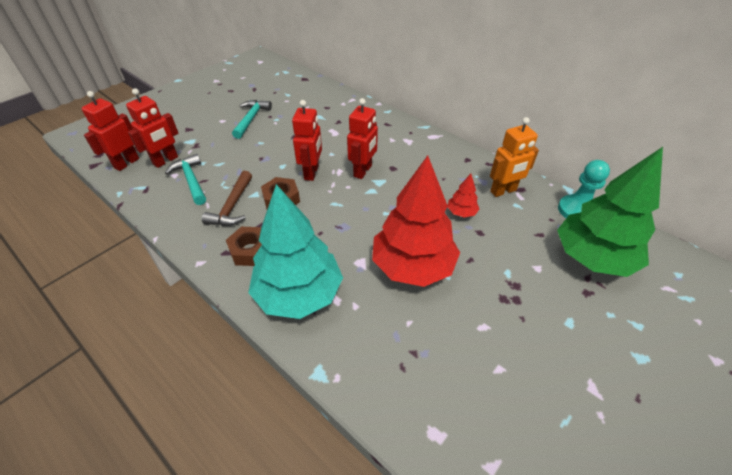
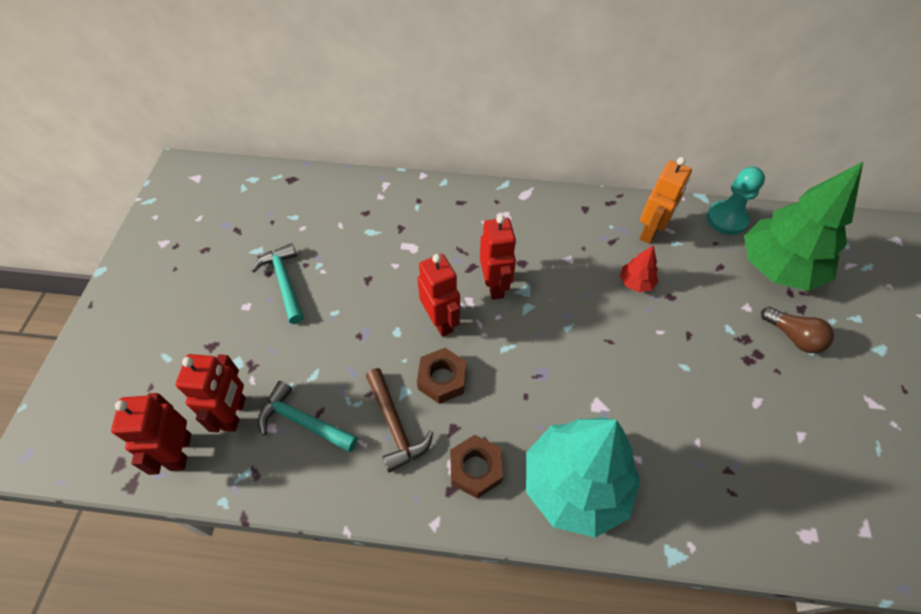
camera: 35 degrees left, 10 degrees up
(413, 266) = (648, 376): red tree -> none
(560, 305) = (793, 337): none -> brown light bulb

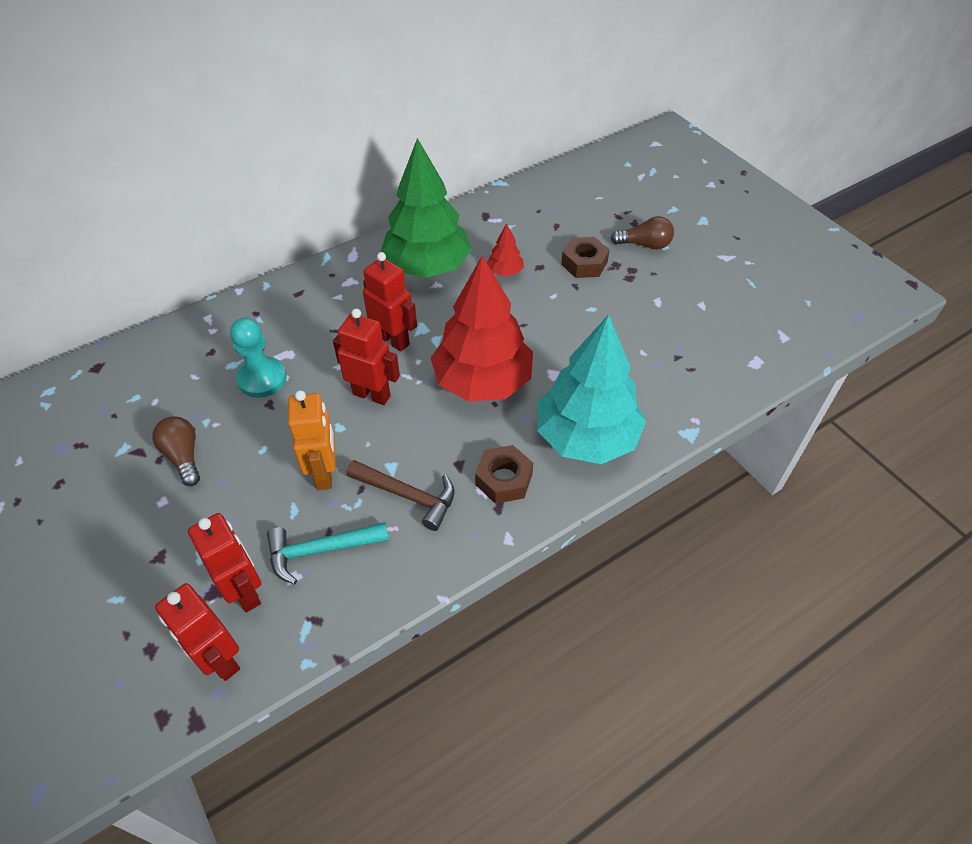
camera: 40 degrees left, 5 degrees down
(284, 282) = (183, 456): turquoise hammer -> brown light bulb
(442, 379) = (415, 436): brown nut -> brown nut (584, 263)
(532, 369) = (482, 381): none -> red tree
(650, 232) = (483, 229): orange robot -> orange robot (324, 473)
(726, 219) = (532, 189): turquoise pawn -> turquoise pawn (262, 379)
(778, 268) = (596, 204): green tree -> green tree (427, 267)

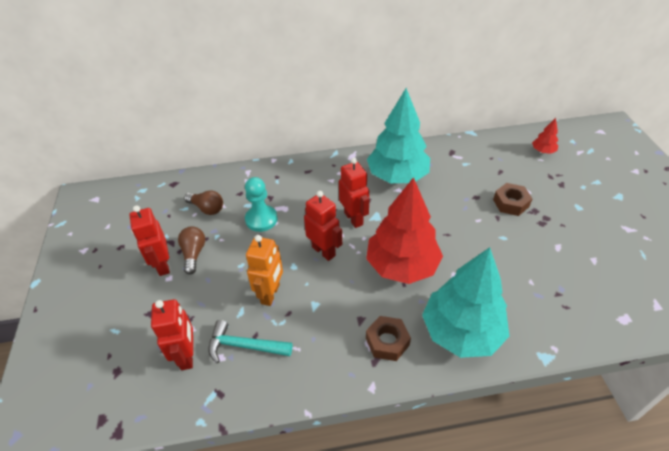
camera: 25 degrees right, 5 degrees down
(220, 659) = (151, 395): red robot -> red robot (162, 265)
(408, 495) = (317, 329): brown hammer -> none
(427, 267) = (397, 176): green tree -> turquoise tree
(505, 271) = (450, 194): red tree -> red tree (543, 151)
(644, 244) = (563, 202): brown light bulb -> brown light bulb (207, 208)

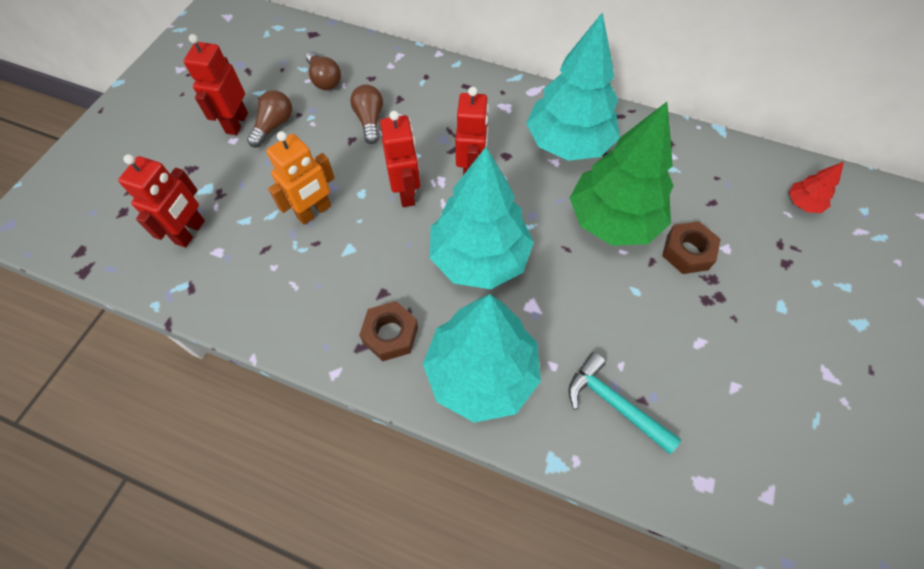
camera: 30 degrees right, 15 degrees up
(244, 346) = (247, 253): turquoise hammer -> turquoise hammer (613, 403)
(261, 219) = (370, 121): turquoise pawn -> brown light bulb
(401, 265) = (479, 257): red tree -> turquoise tree
(458, 206) = (613, 220): none -> green tree

